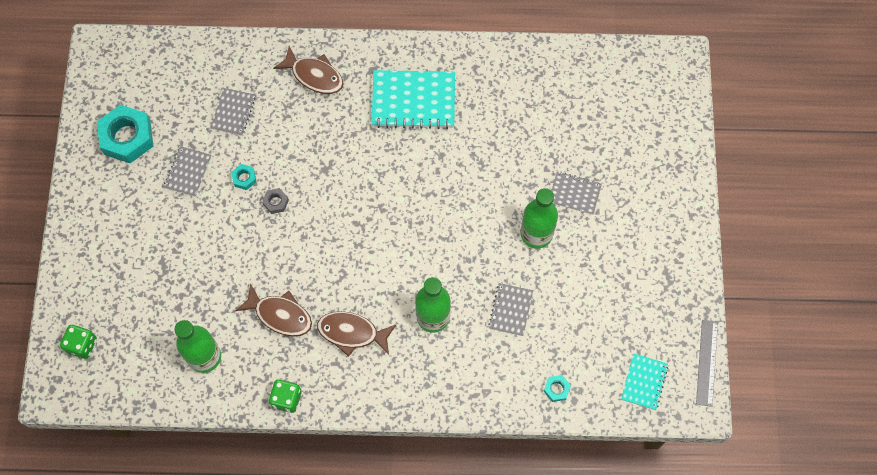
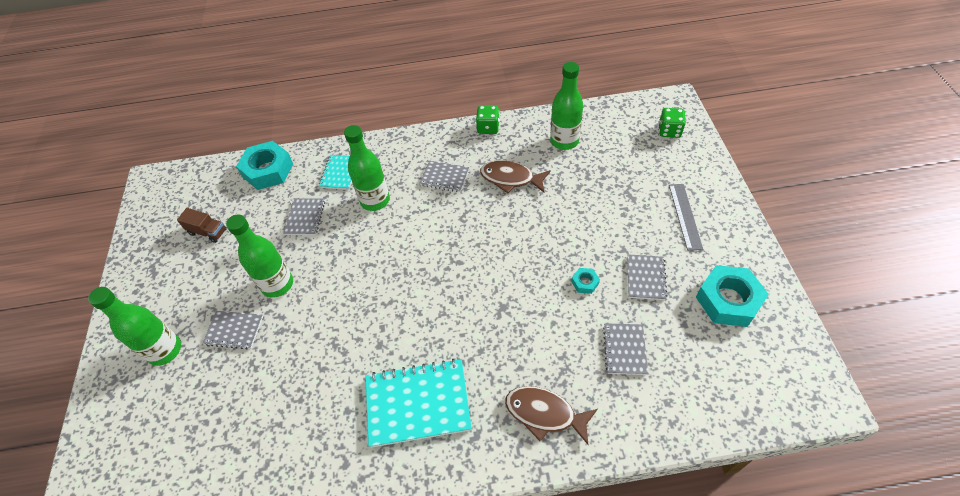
camera: 175 degrees right, 15 degrees down
(276, 202) = (544, 266): grey nut -> none
(352, 333) = (444, 177): brown fish -> grey notebook
(556, 389) = (268, 170): turquoise nut -> turquoise nut, size x2.24
(616, 313) = (208, 232): none -> brown truck
(637, 186) = (165, 350): none -> green bottle
(644, 382) = (193, 187): turquoise notebook -> turquoise notebook (339, 173)
(707, 362) = (135, 209): grey ruler -> grey ruler (685, 216)

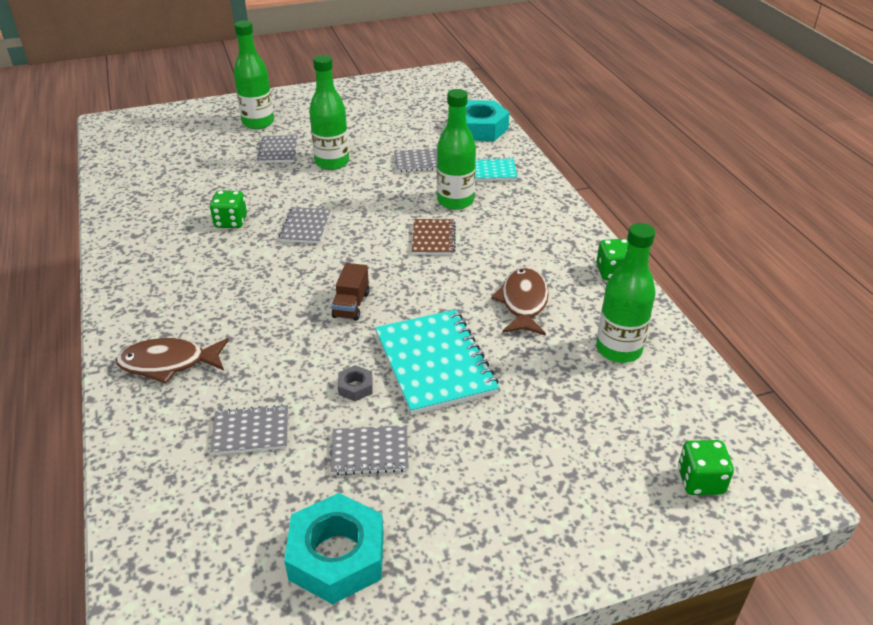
camera: 75 degrees right, 15 degrees down
(208, 232) = (390, 114): brown truck -> brown truck (351, 305)
(350, 372) = (231, 222): none -> green dice
(418, 403) = (191, 269): turquoise notebook -> turquoise notebook (435, 363)
(422, 220) = (433, 238): none -> brown notebook
(444, 177) = (507, 246): grey notebook -> grey notebook (306, 227)
(545, 413) = (169, 363): brown fish -> brown fish turned 105 degrees counterclockwise
(585, 282) = (355, 387): turquoise nut -> grey nut
(685, 216) = (502, 501): grey ruler -> none

